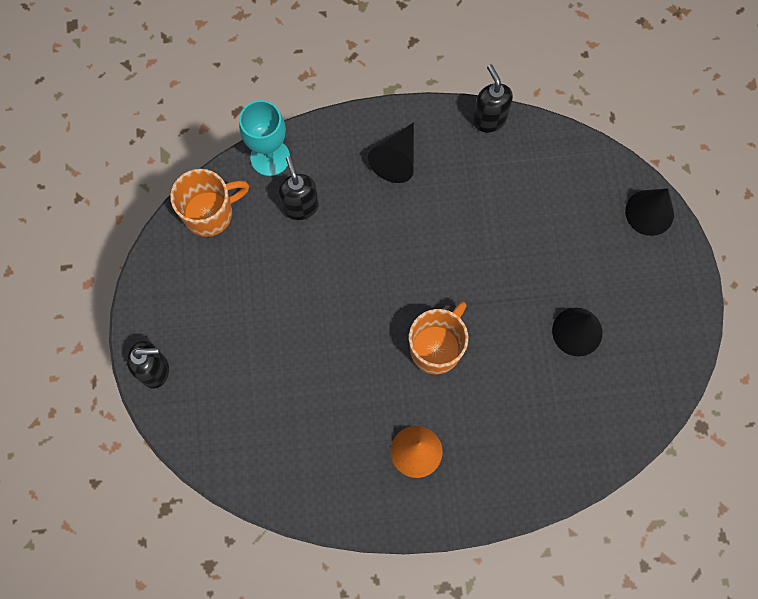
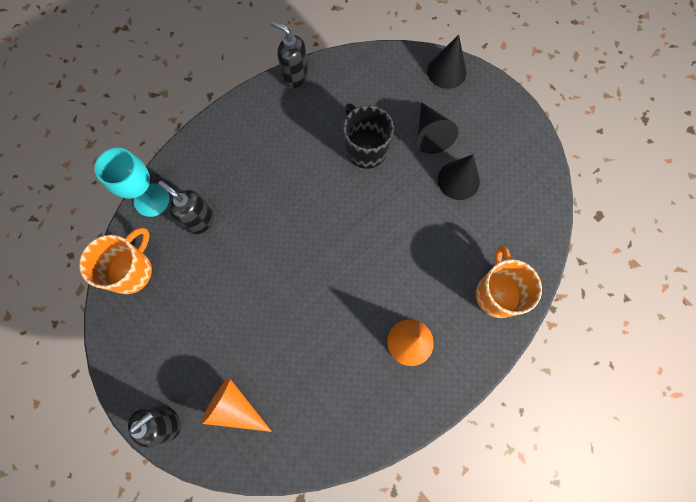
camera: 35 degrees left, 0 degrees up
(220, 398) = (234, 407): none -> orange cone
(396, 159) = (248, 143): black cone -> black cone (430, 134)
(436, 348) = (371, 256): orange mug -> orange mug (497, 293)
(506, 239) = (365, 149): none -> black mug

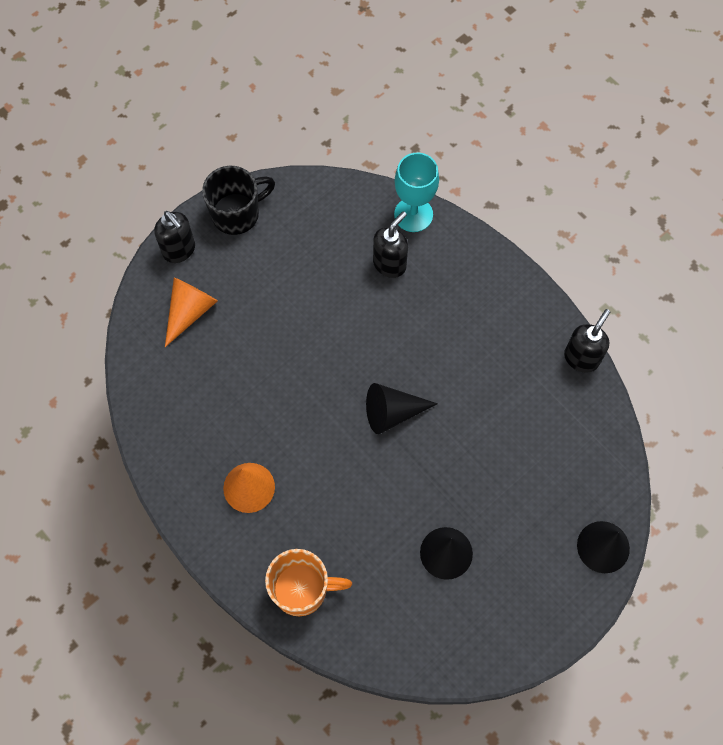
camera: 90 degrees right, 5 degrees down
(131, 271) = (333, 203): orange mug -> none
(365, 149) = (484, 441): black mug -> black mug (237, 214)
(430, 134) = (508, 521): black cone -> black cone (392, 412)

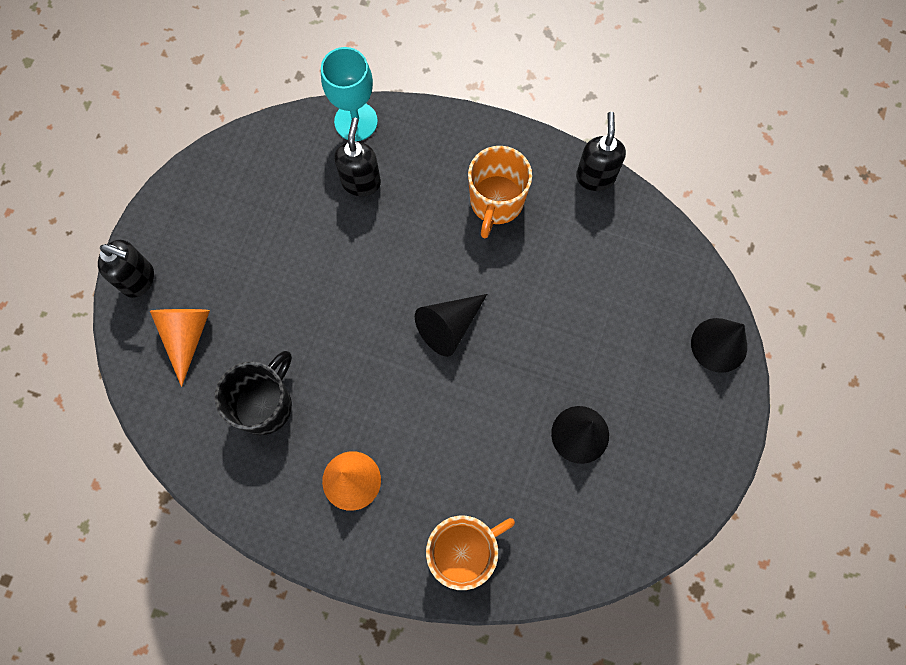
camera: 30 degrees left, 5 degrees up
(237, 214) = (177, 211): black mug -> black mug (265, 404)
(487, 336) = (496, 202): none -> orange mug

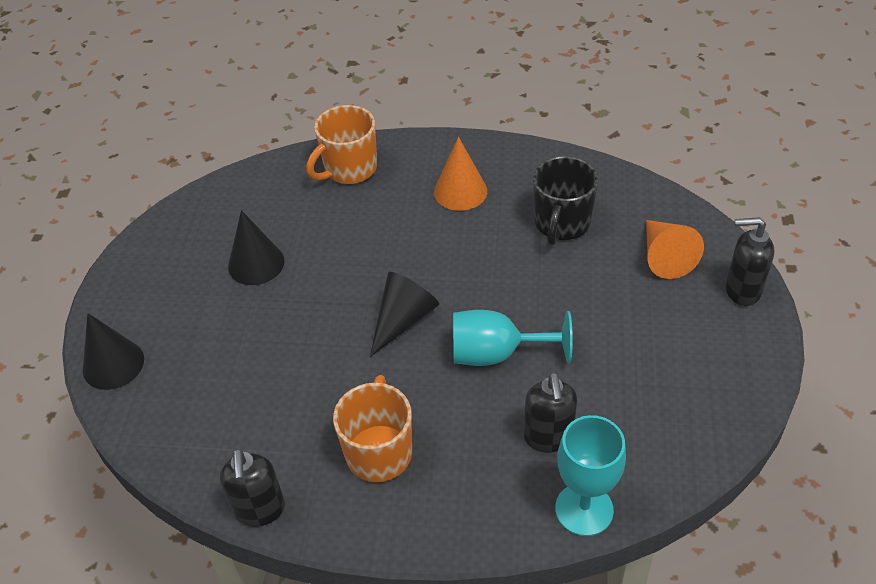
camera: 170 degrees right, 25 degrees down
(377, 269) = (496, 354): none -> turquoise goblet

